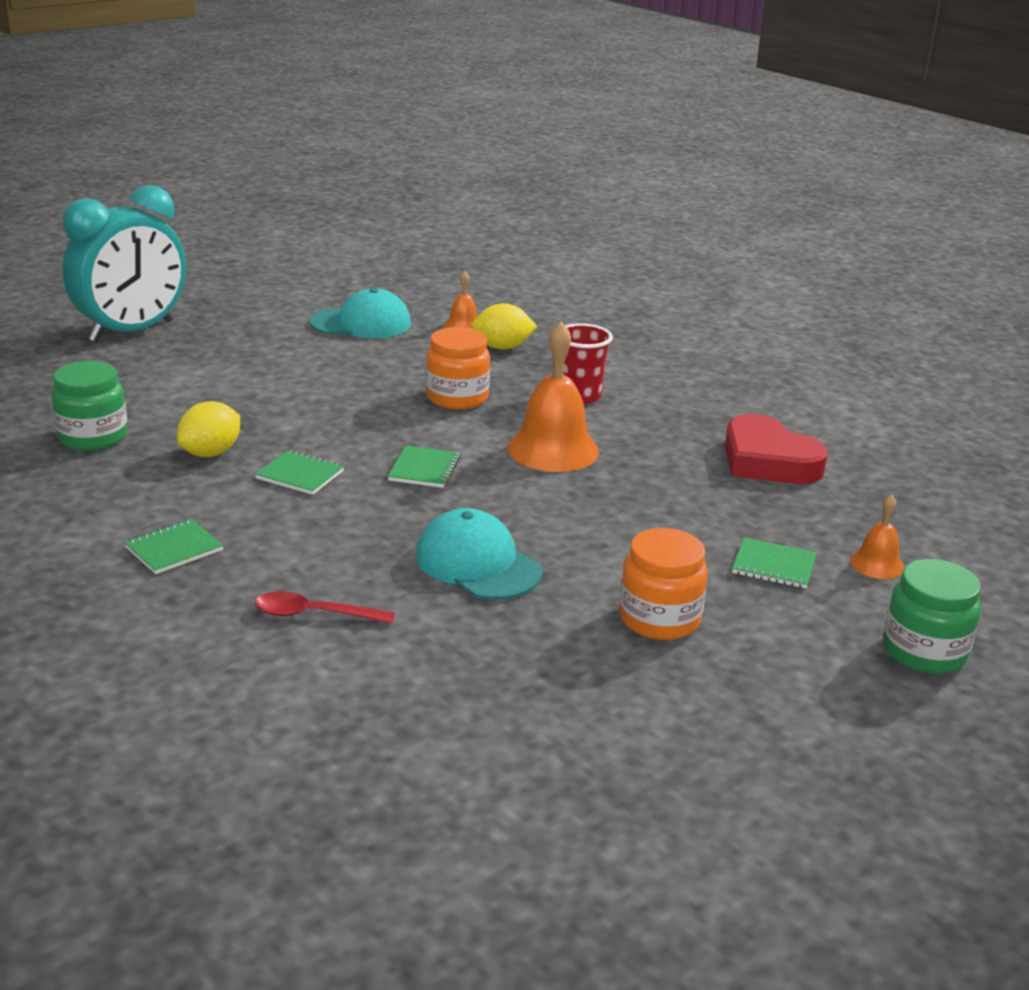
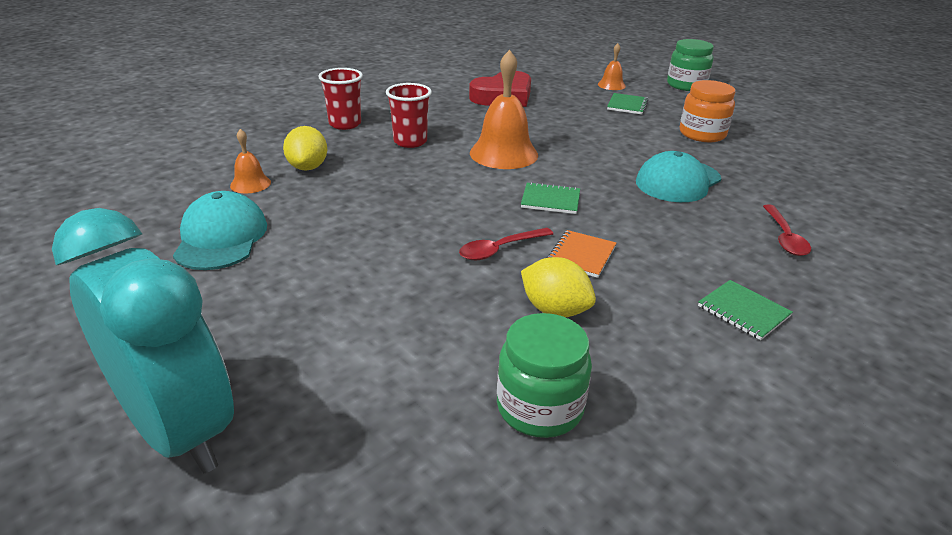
camera: 90 degrees left, 5 degrees up
(300, 475) = (581, 255): green notebook -> orange notebook
(320, 435) = (500, 249): none -> red spoon
(457, 398) = (415, 187): orange jar -> none
(625, 361) = (345, 124): none -> red cup

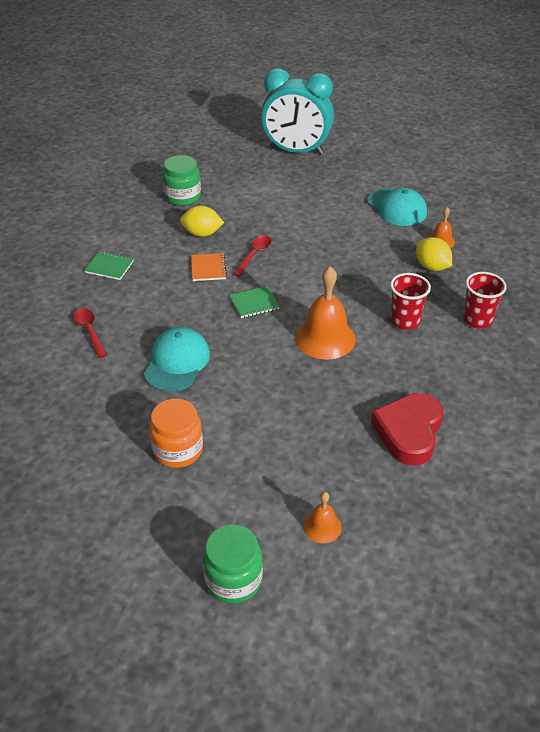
camera: 150 degrees right, 10 degrees up
(627, 105) = (276, 478): green notebook -> none

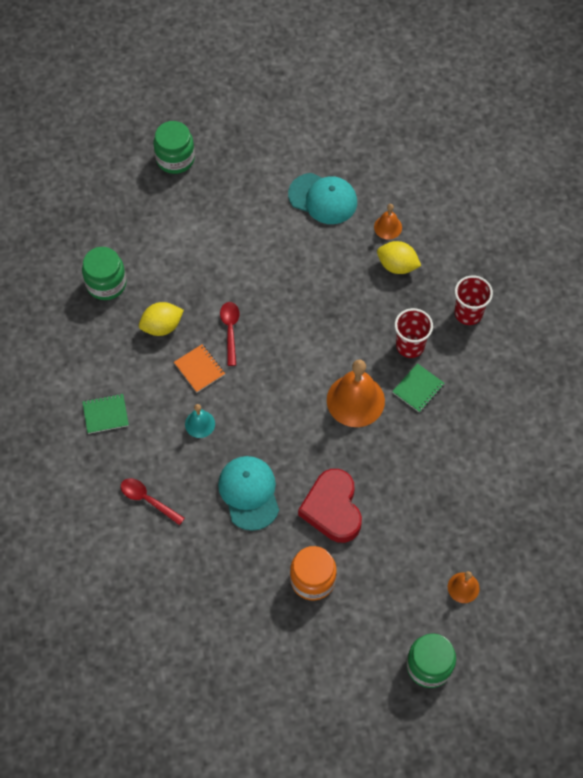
camera: 30 degrees left, 20 degrees up
(177, 301) = (200, 424): none -> turquoise bell
(254, 303) = (270, 391): green notebook -> green notebook (418, 389)
(296, 151) = (175, 159): turquoise clock -> green jar
(409, 432) = (477, 465): red heart -> red heart (332, 509)

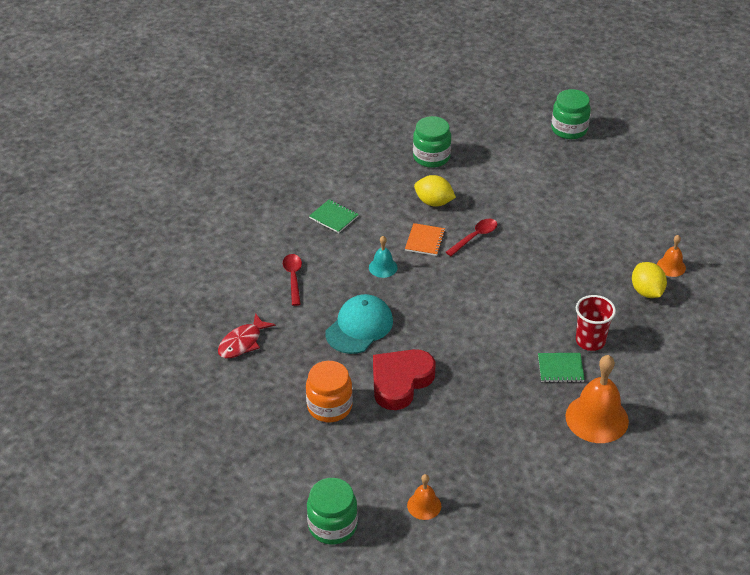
camera: 50 degrees right, 20 degrees down
(185, 593) = (242, 342): none -> red fish
(323, 199) = (644, 218): turquoise cap -> none
(355, 400) = (505, 338): orange bell -> orange bell (597, 418)
(468, 313) = (663, 358): red cup -> none

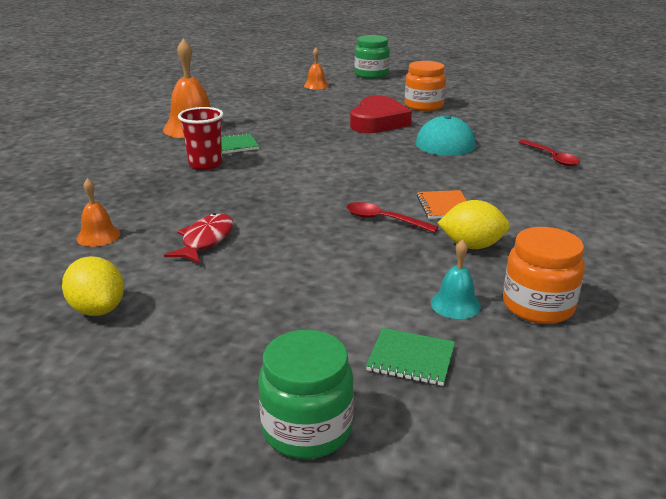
camera: 160 degrees right, 15 degrees down
(242, 342) = (536, 120): red fish -> red fish (205, 240)
(334, 217) = (581, 208): green notebook -> green notebook (411, 359)
(383, 267) = (469, 178): turquoise bell -> turquoise bell (455, 304)
(431, 157) = (538, 306): green jar -> orange jar
(475, 237) = (384, 220): red spoon -> red spoon turned 90 degrees clockwise
(646, 292) = (137, 208): yellow lemon -> yellow lemon (98, 309)

